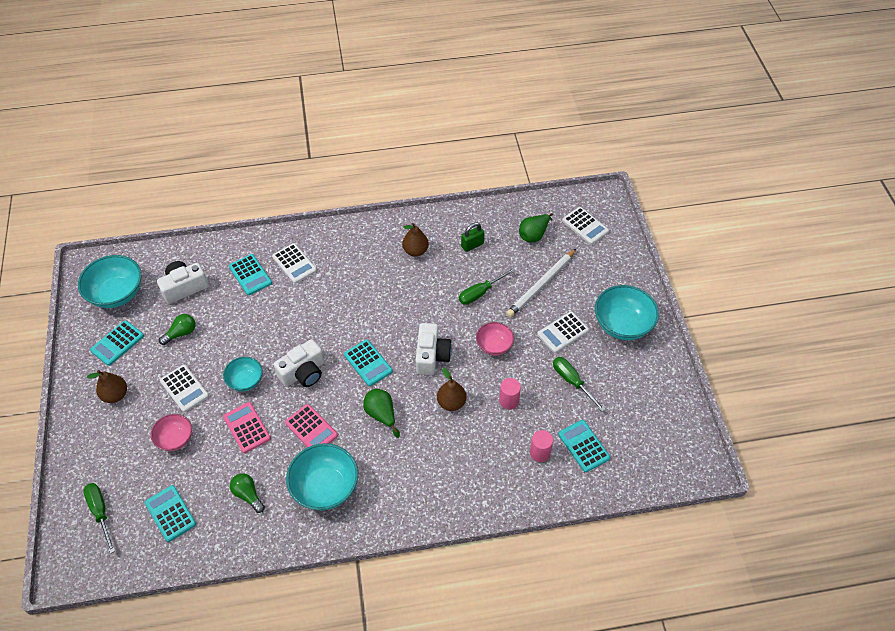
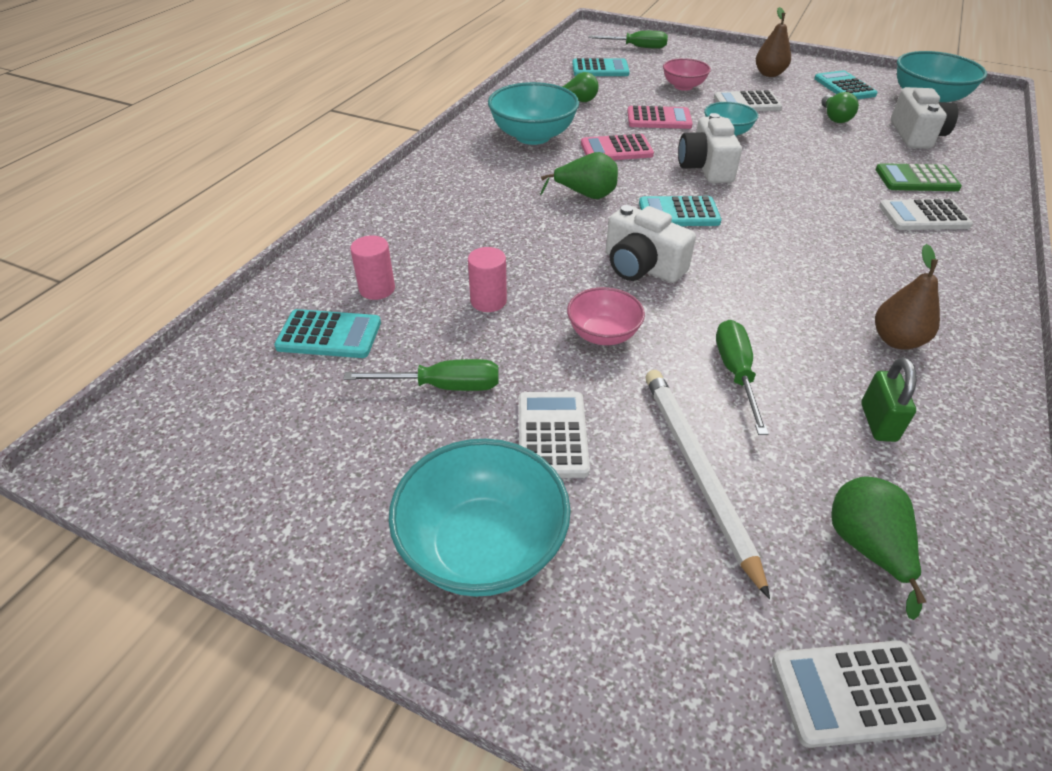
camera: 125 degrees right, 10 degrees down
(250, 275) = (916, 179): turquoise calculator -> green calculator
(451, 403) = (544, 251): brown pear -> none

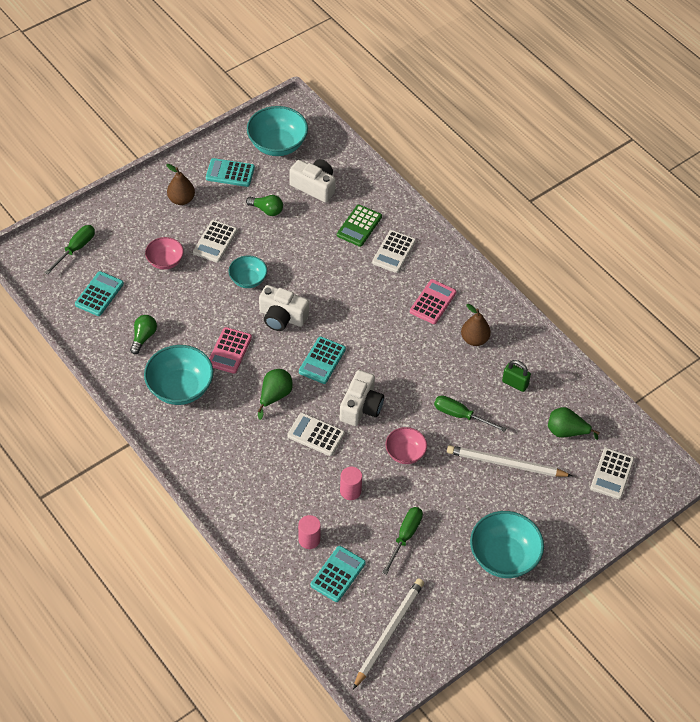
camera: 65 degrees left, 10 degrees up
(234, 430) = (389, 632): none -> white pencil
(552, 435) = (459, 506): white calculator -> white calculator (316, 435)
(641, 266) = (361, 407): white camera -> white camera turned 45 degrees counterclockwise
(659, 119) = (204, 304): pink calculator -> pink calculator (432, 302)

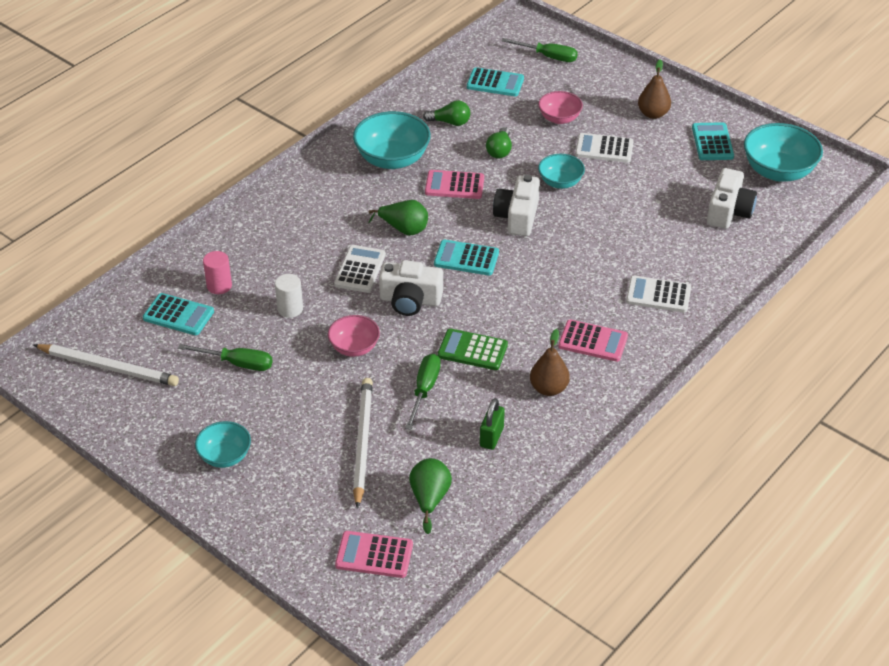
camera: 80 degrees right, 10 degrees down
(267, 210) = (671, 179): green light bulb -> green light bulb (499, 150)
(350, 491) = (290, 309): pink cylinder -> white cylinder
(359, 226) = (685, 259): green calculator -> green calculator (472, 350)
(503, 557) = (225, 456): turquoise bowl -> turquoise bowl, size x0.59
(612, 474) = (374, 555): white calculator -> pink calculator

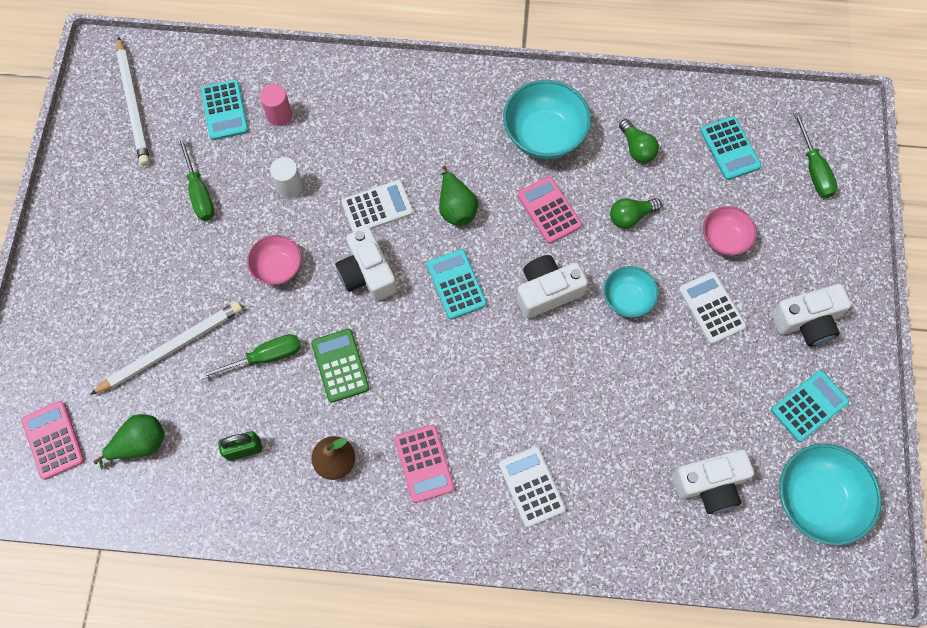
camera: 55 degrees right, 25 degrees up
(225, 456) = (91, 255): turquoise bowl -> none
(653, 114) = (806, 321): brown pear -> white camera

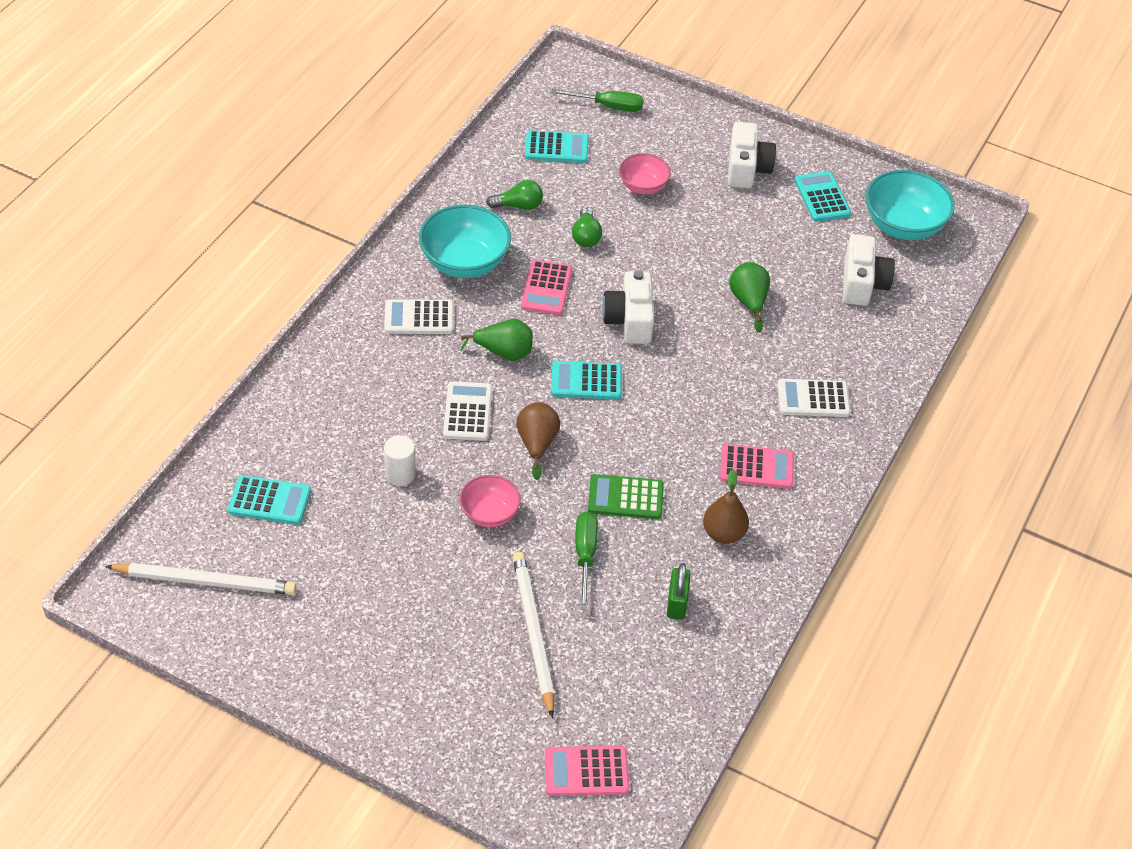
camera: 70 degrees left, 20 degrees down
(140, 444) = (629, 691): green pear -> green pear (749, 302)
(199, 192) = (358, 554): green screwdriver -> none
(279, 115) = (307, 456): pink cylinder -> none
(367, 273) = (537, 444): white camera -> brown pear
(549, 210) = (546, 288): pink calculator -> pink calculator turned 75 degrees counterclockwise
(627, 299) = (666, 269): turquoise bowl -> none
(711, 308) = (704, 220): white calculator -> white calculator (419, 318)

